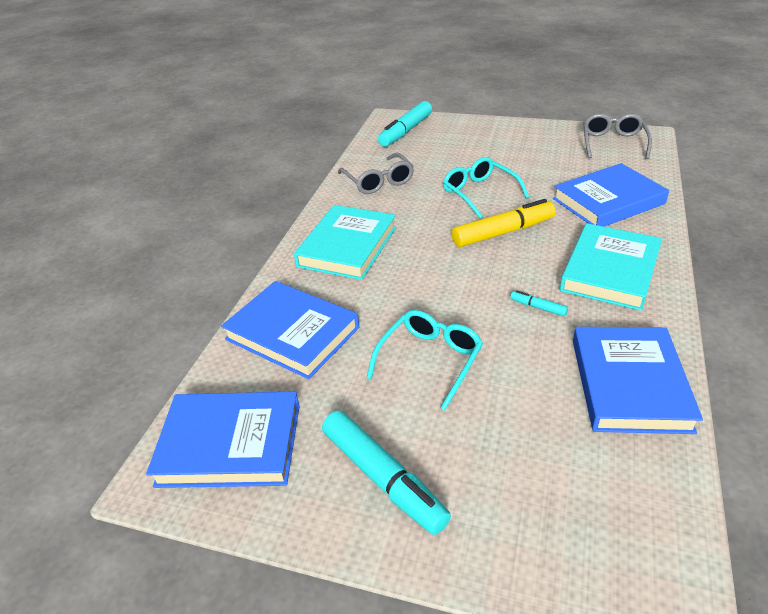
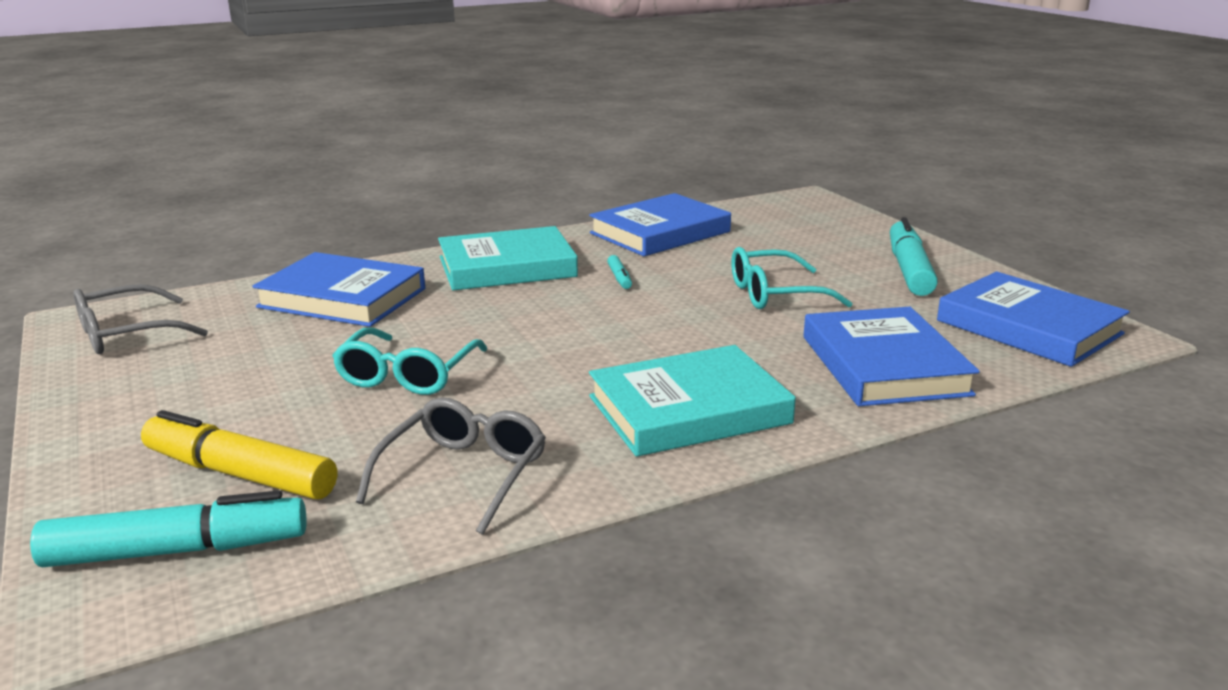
camera: 135 degrees left, 15 degrees down
(503, 232) = (500, 330): yellow marker -> yellow marker (240, 474)

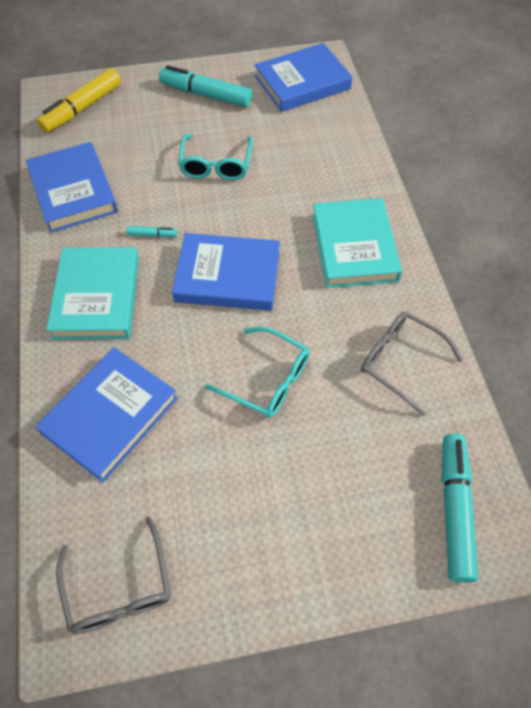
camera: 75 degrees left, 35 degrees up
(240, 474) = (377, 480): yellow marker -> yellow marker (82, 108)
(884, 365) = (327, 153): blue book -> blue book (228, 276)

